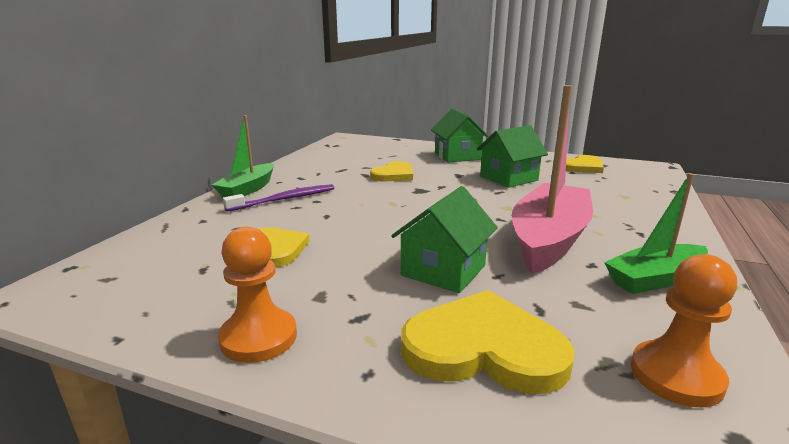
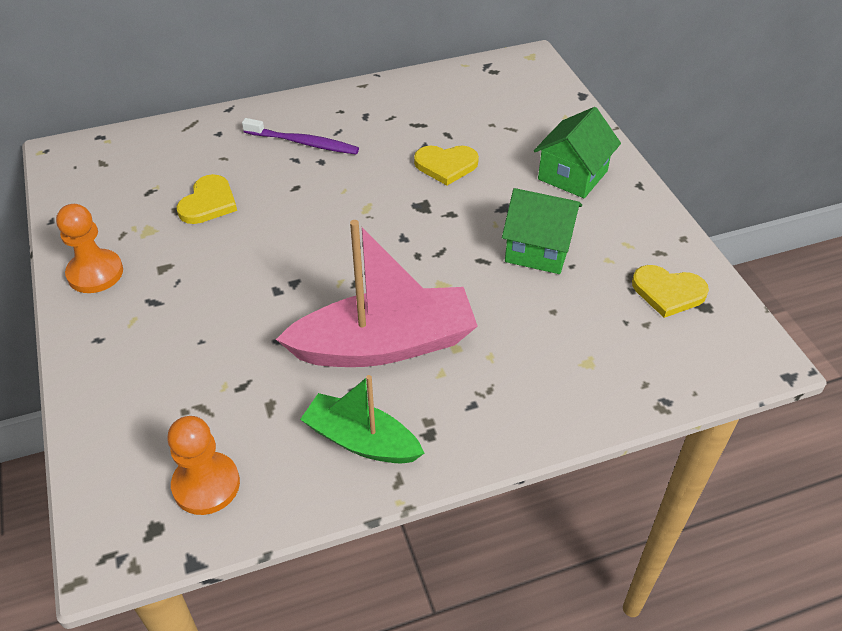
camera: 50 degrees right, 25 degrees up
(248, 189) = (302, 108): green boat -> none
(443, 270) = (257, 307): green house -> none
(484, 348) = (164, 378): yellow heart -> none

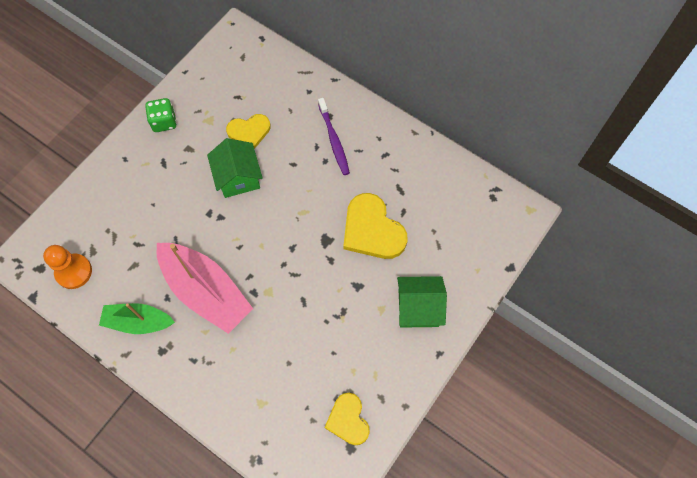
camera: 55 degrees right, 20 degrees up
(95, 273) = (164, 122): orange pawn -> green dice
(361, 440) = (138, 322): green boat -> green boat turned 75 degrees counterclockwise
(446, 165) = (372, 230): yellow heart -> yellow heart, size x1.58
(538, 249) = (334, 326): green house -> green house (238, 177)

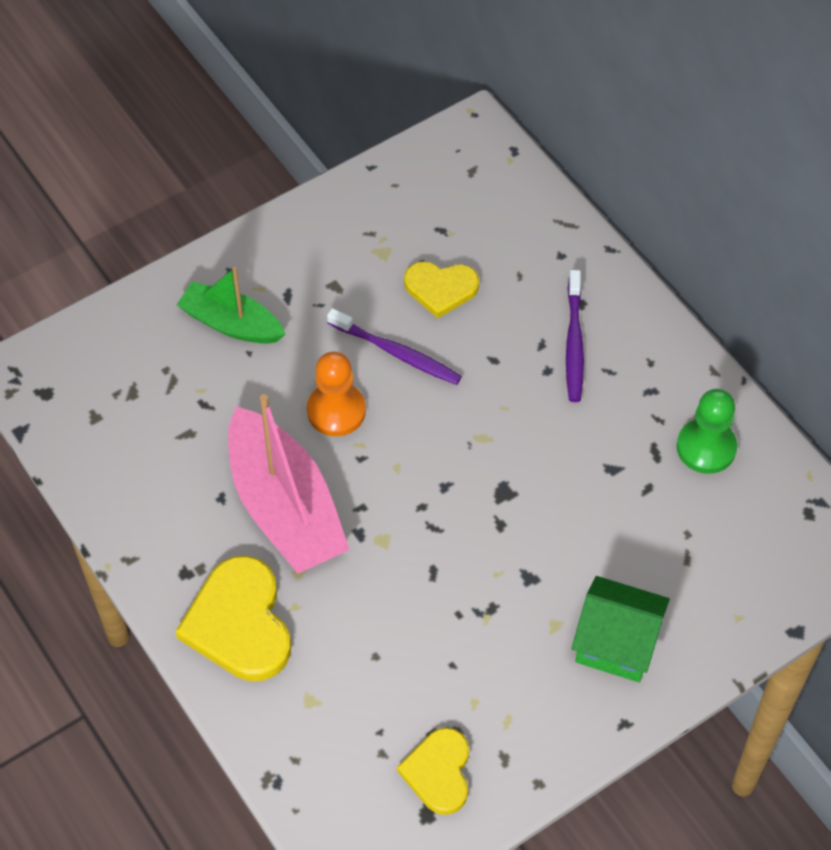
camera: 20 degrees right, 10 degrees down
(74, 272) = (93, 414): orange pawn -> orange pawn (336, 411)
(138, 322) = (165, 519): green boat -> green boat (231, 324)
(164, 122) = (310, 234): green dice -> none
(238, 177) = (397, 353): green house -> purple toothbrush
(372, 230) = (585, 500): yellow heart -> yellow heart (239, 623)
(426, 178) = (706, 448): none -> green pawn

